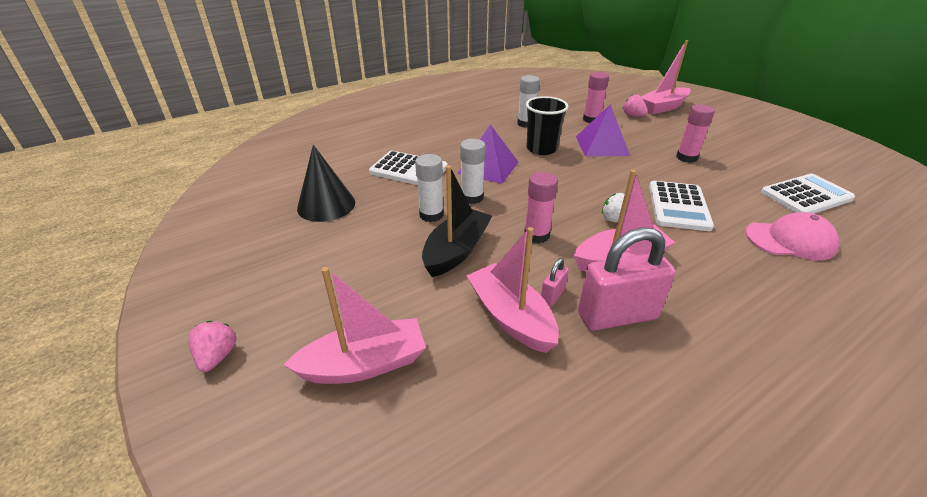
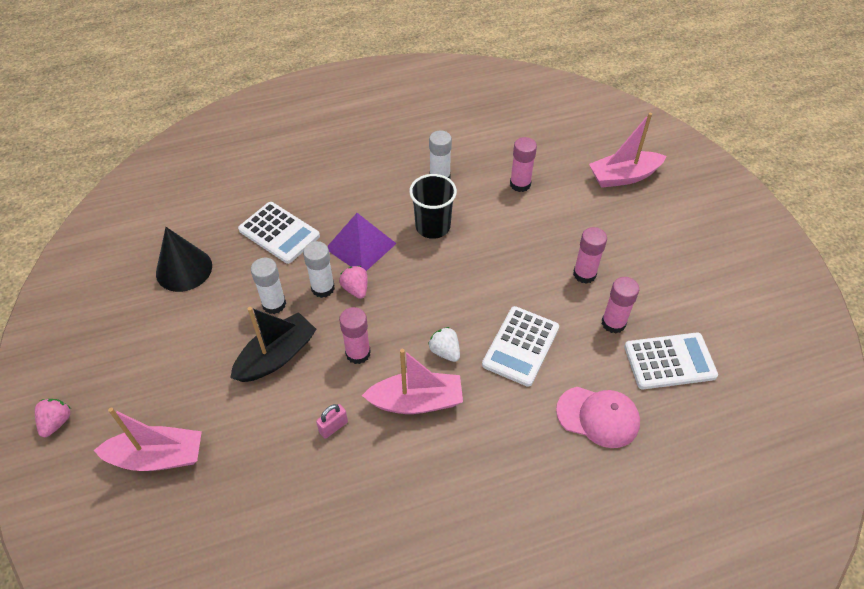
camera: 15 degrees right, 15 degrees up
(511, 317) = (287, 441): pink boat -> none
(602, 145) = (502, 234): purple pyramid -> none
(617, 316) = (374, 461): pink padlock -> none
(633, 115) = (575, 186): pink strawberry -> pink strawberry (356, 289)
(738, 181) = (613, 323): none -> pink glue stick

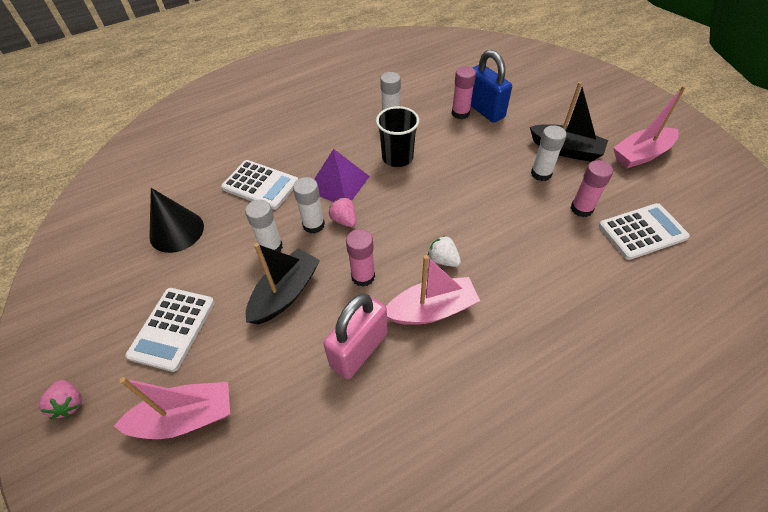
camera: 10 degrees left, 0 degrees up
(57, 422) = (69, 403): pink strawberry -> pink strawberry turned 150 degrees clockwise
(333, 427) = (359, 350): pink padlock -> pink padlock, size x2.21
(521, 346) = (509, 242): white calculator -> white calculator (172, 328)
(549, 184) = (484, 110): none -> blue padlock
(584, 274) = (541, 174): pink glue stick -> white glue stick
(598, 417) = (601, 291): pink cap -> none
(623, 176) = (542, 95): pink boat -> pink boat (641, 155)
(623, 250) = (566, 150): none -> black boat

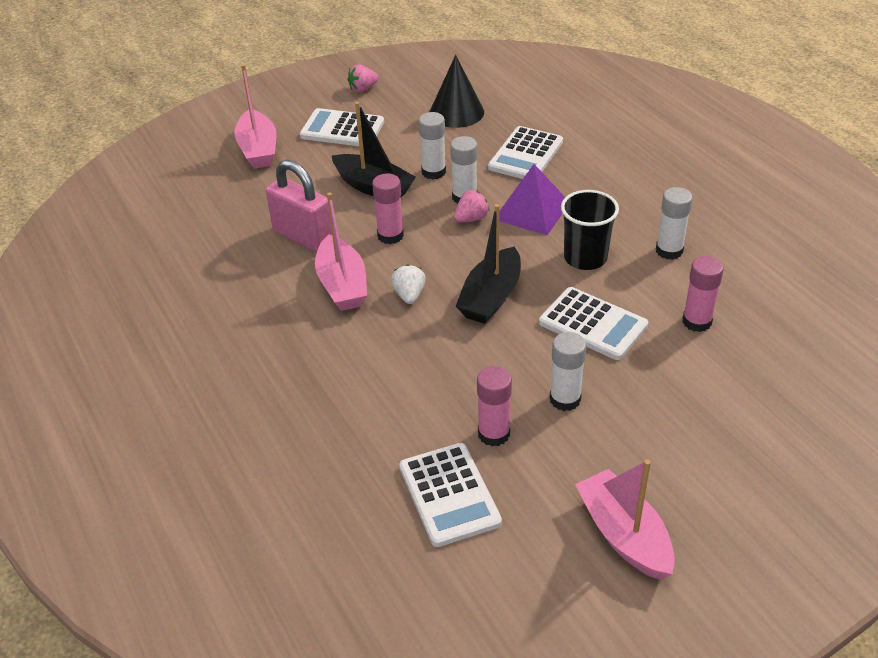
camera: 90 degrees right, 10 degrees down
(69, 403) = (282, 95): pink strawberry -> pink strawberry (363, 89)
(443, 260) = (409, 295): white strawberry -> white strawberry turned 45 degrees counterclockwise
(467, 157) = (593, 324): none -> white calculator
(484, 110) = (711, 349): blue padlock -> none
(566, 150) = (624, 436): black boat -> black boat (491, 297)

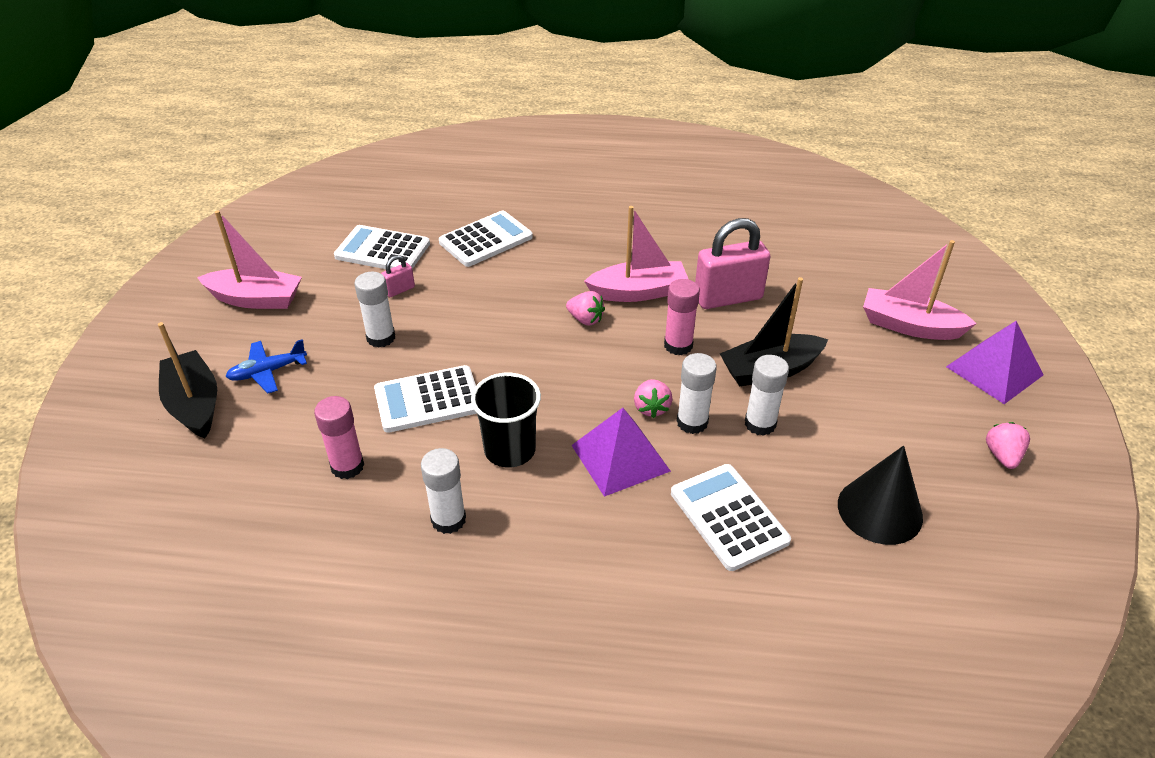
camera: 125 degrees right, 0 degrees up
(279, 108) = (994, 370): none -> purple pyramid
(342, 129) = (908, 397): white calculator -> white calculator (486, 240)
(342, 285) = (638, 292): pink boat -> pink boat turned 150 degrees clockwise
(409, 295) = (585, 319): white strawberry -> pink strawberry
(491, 297) = (530, 361): black boat -> black boat (194, 404)
(493, 434) = (399, 290): pink glue stick -> pink padlock
(685, 440) = (267, 372): none -> blue plane

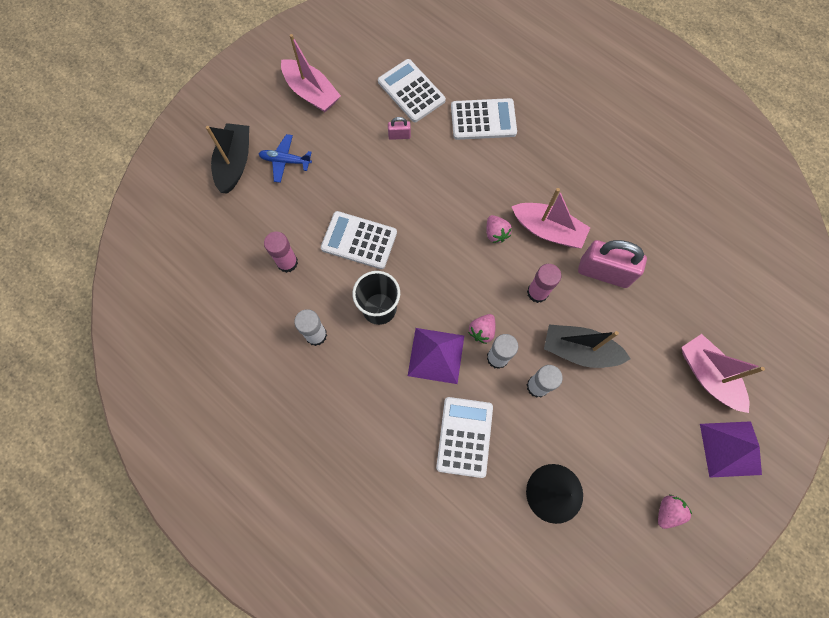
camera: 35 degrees right, 30 degrees up
(381, 338) = (363, 172): white glue stick -> none

